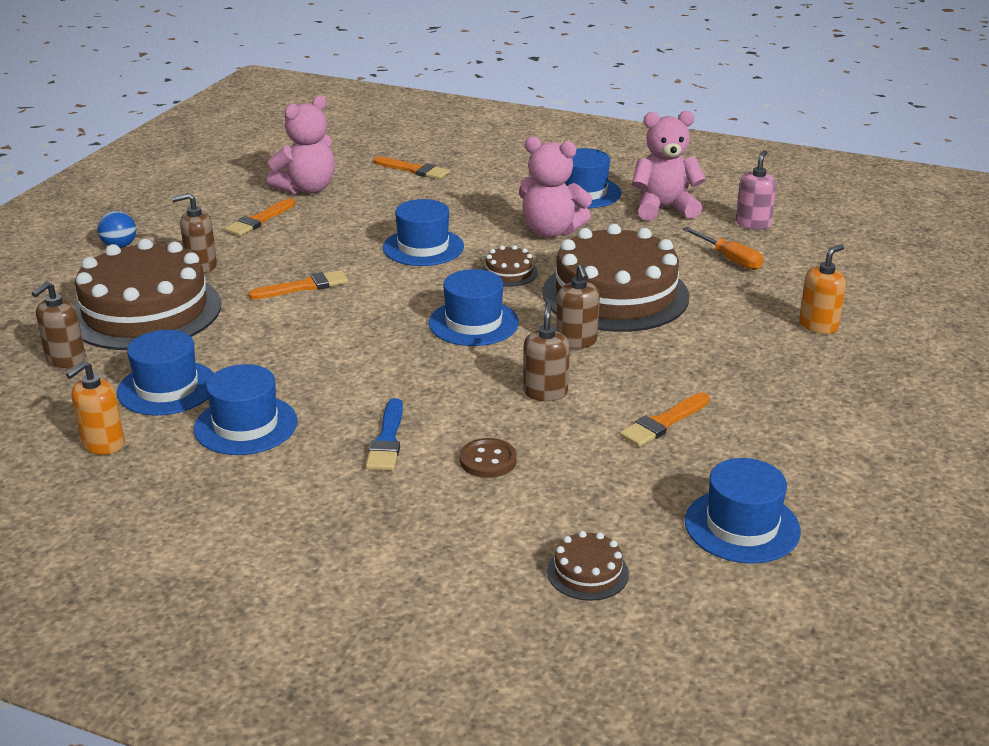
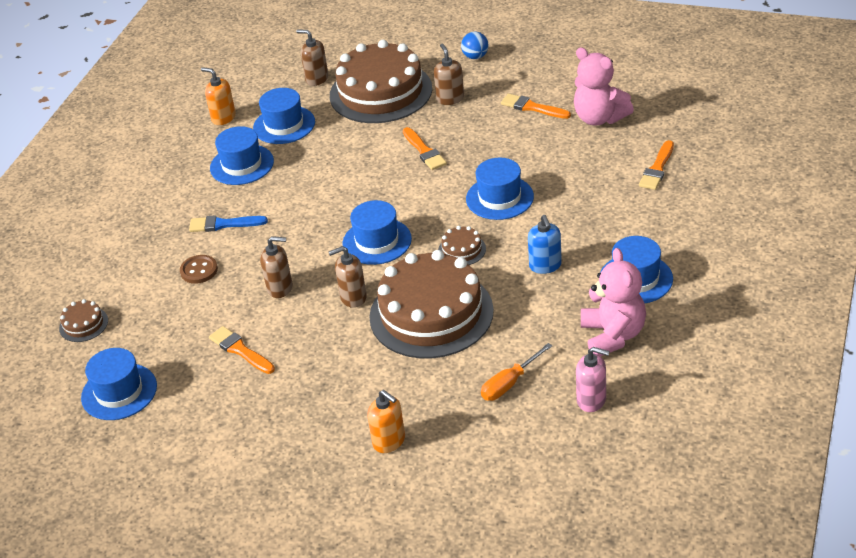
camera: 90 degrees right, 10 degrees up
(551, 231) = (545, 266): pink teddy bear -> blue soap dispenser

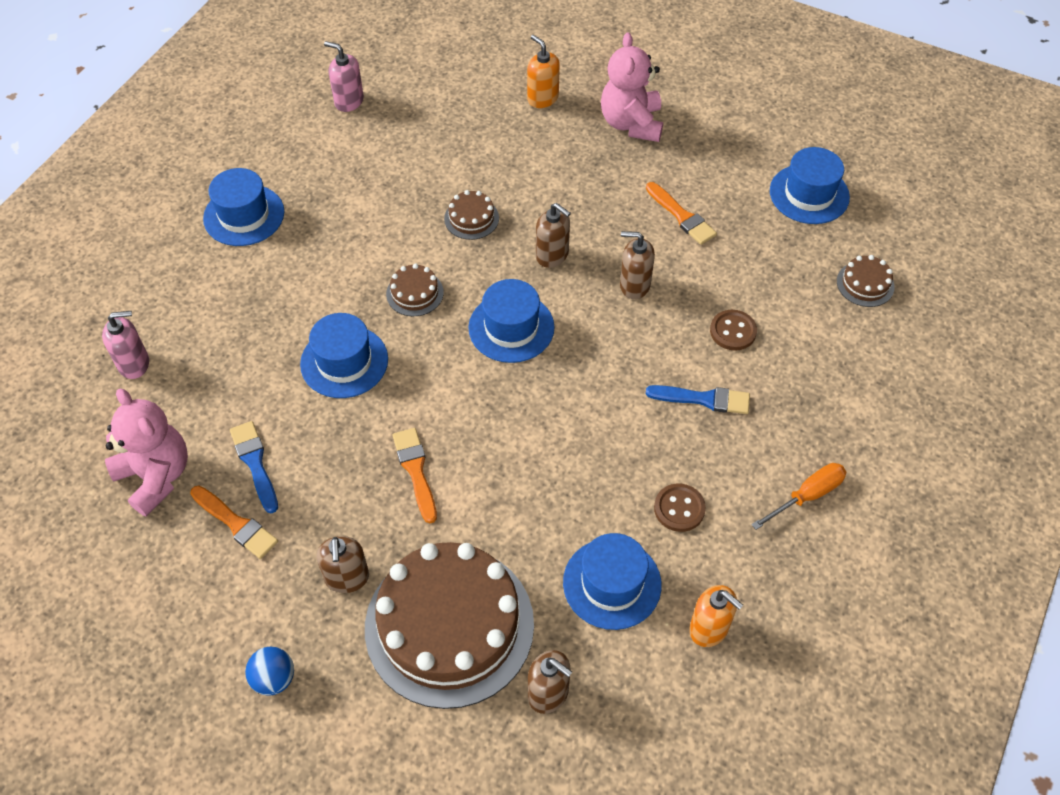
camera: 175 degrees left, 15 degrees up
(242, 165) = (679, 509): blue hat -> brown button
(353, 297) = (552, 255): brown soap dispenser -> brown soap dispenser turned 45 degrees clockwise
(431, 313) = (471, 218): brown cake -> brown cake, size x0.40
(509, 383) = (417, 130): orange screwdriver -> orange screwdriver (807, 496)
(536, 135) = (255, 463): none -> blue brush
(545, 266) = (330, 251): blue soap dispenser -> none
(613, 335) = (299, 158): pink teddy bear -> pink teddy bear (631, 123)
(657, 168) = (134, 364): orange brush -> pink soap dispenser

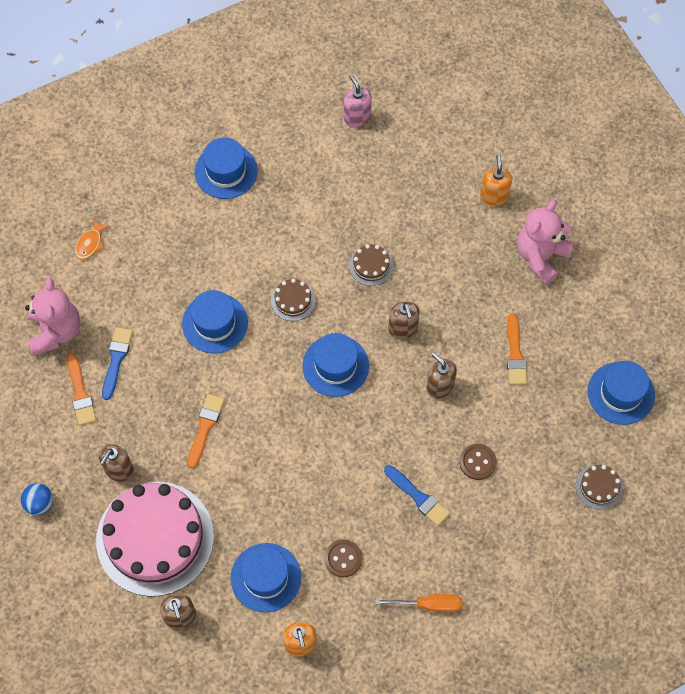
camera: 35 degrees right, 10 degrees up
(134, 364) = (90, 243): pink soap dispenser -> orange fish
(449, 625) = (155, 538): brown cake -> pink cake

